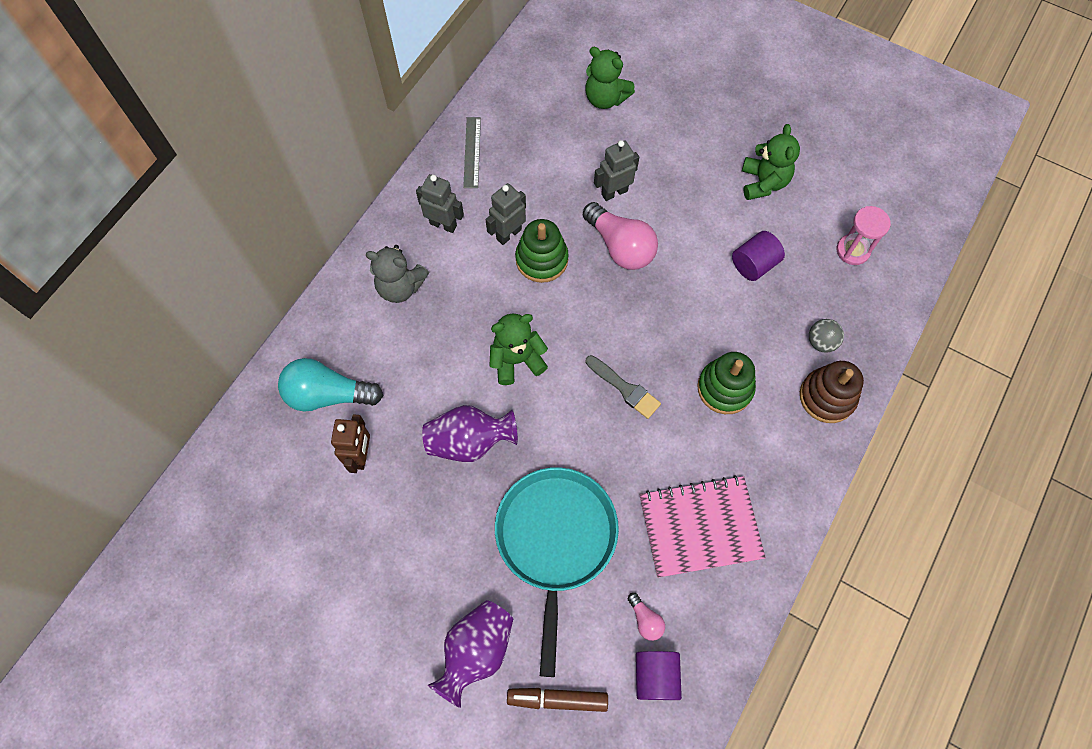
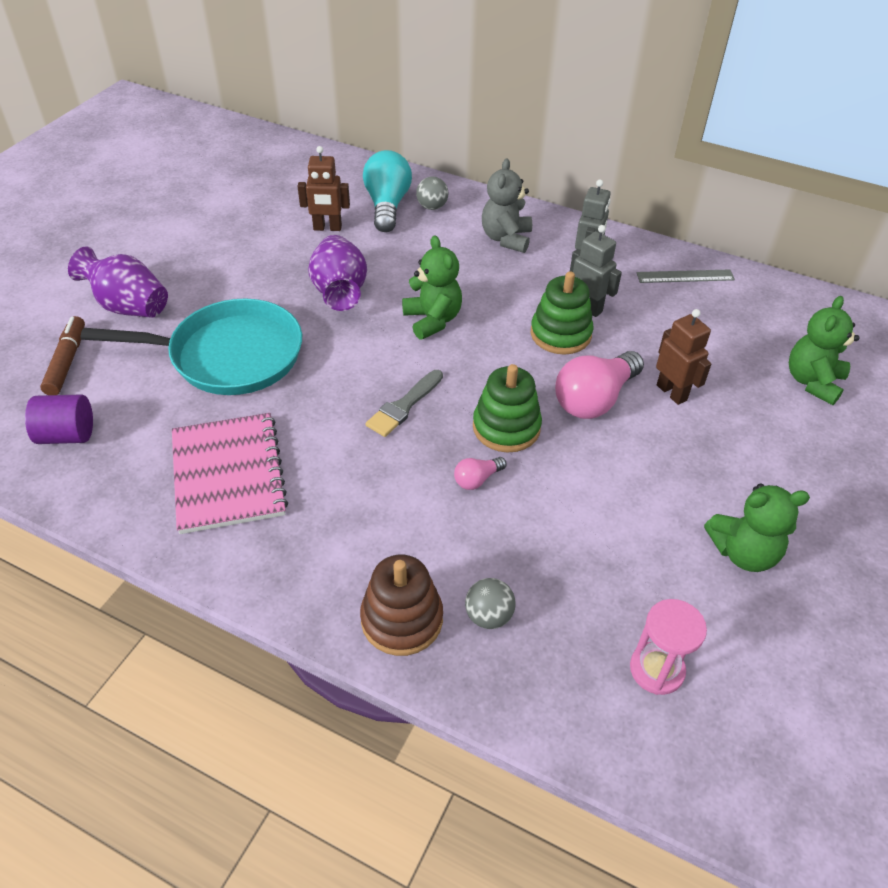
camera: 85 degrees right, 20 degrees down
(337, 351) = (432, 207): none -> grey ball
(614, 192) = (672, 392): grey robot -> brown robot
(645, 620) = (130, 426): pink light bulb -> pink light bulb (477, 479)
(725, 388) = (409, 501): green stacking toy -> green stacking toy (506, 427)
(754, 264) = (601, 537): purple cylinder -> none

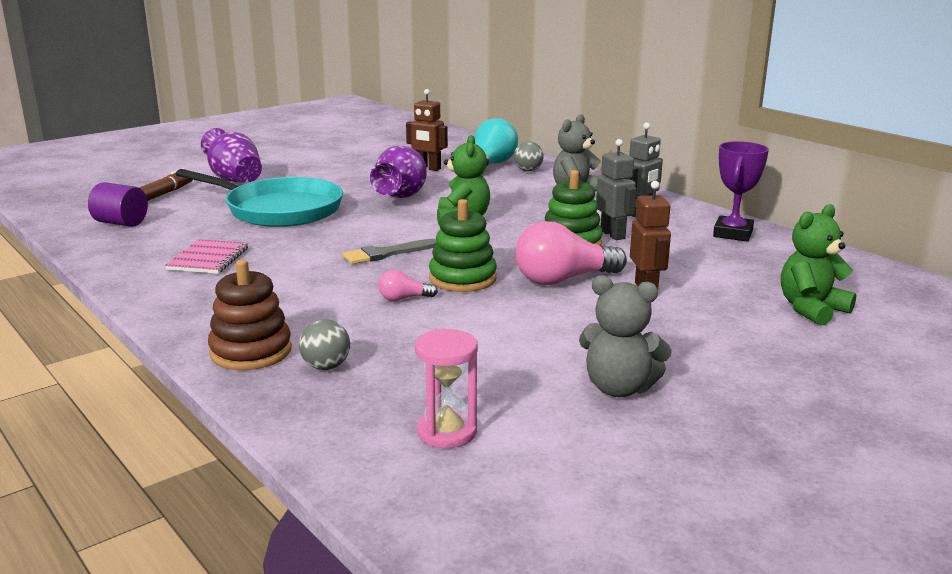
camera: 25 degrees right, 25 degrees down
(228, 474) = (208, 259): pink notebook -> pink notebook, size x0.61
(685, 276) = (733, 234): grey ruler -> purple trophy
(743, 552) = (619, 388): green teddy bear -> grey teddy bear

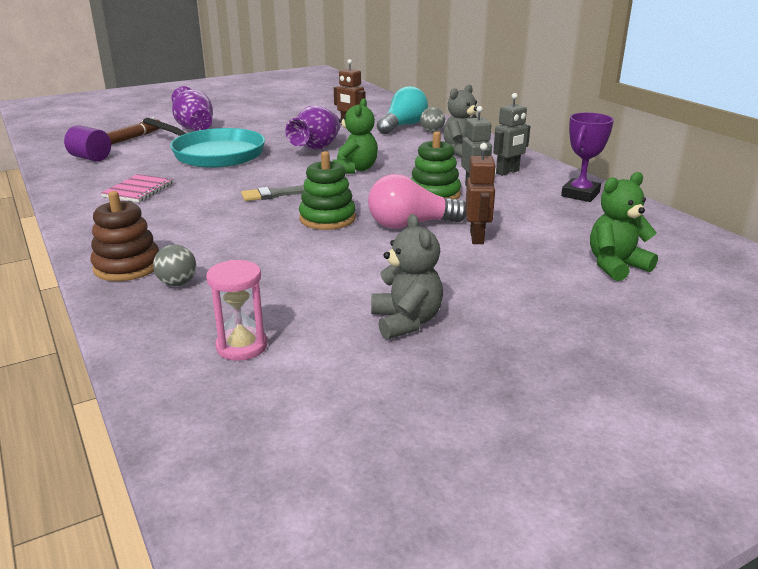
camera: 10 degrees right, 5 degrees up
(404, 298) = (271, 232): pink light bulb -> none
(619, 388) = (406, 322): grey teddy bear -> grey teddy bear turned 135 degrees counterclockwise

